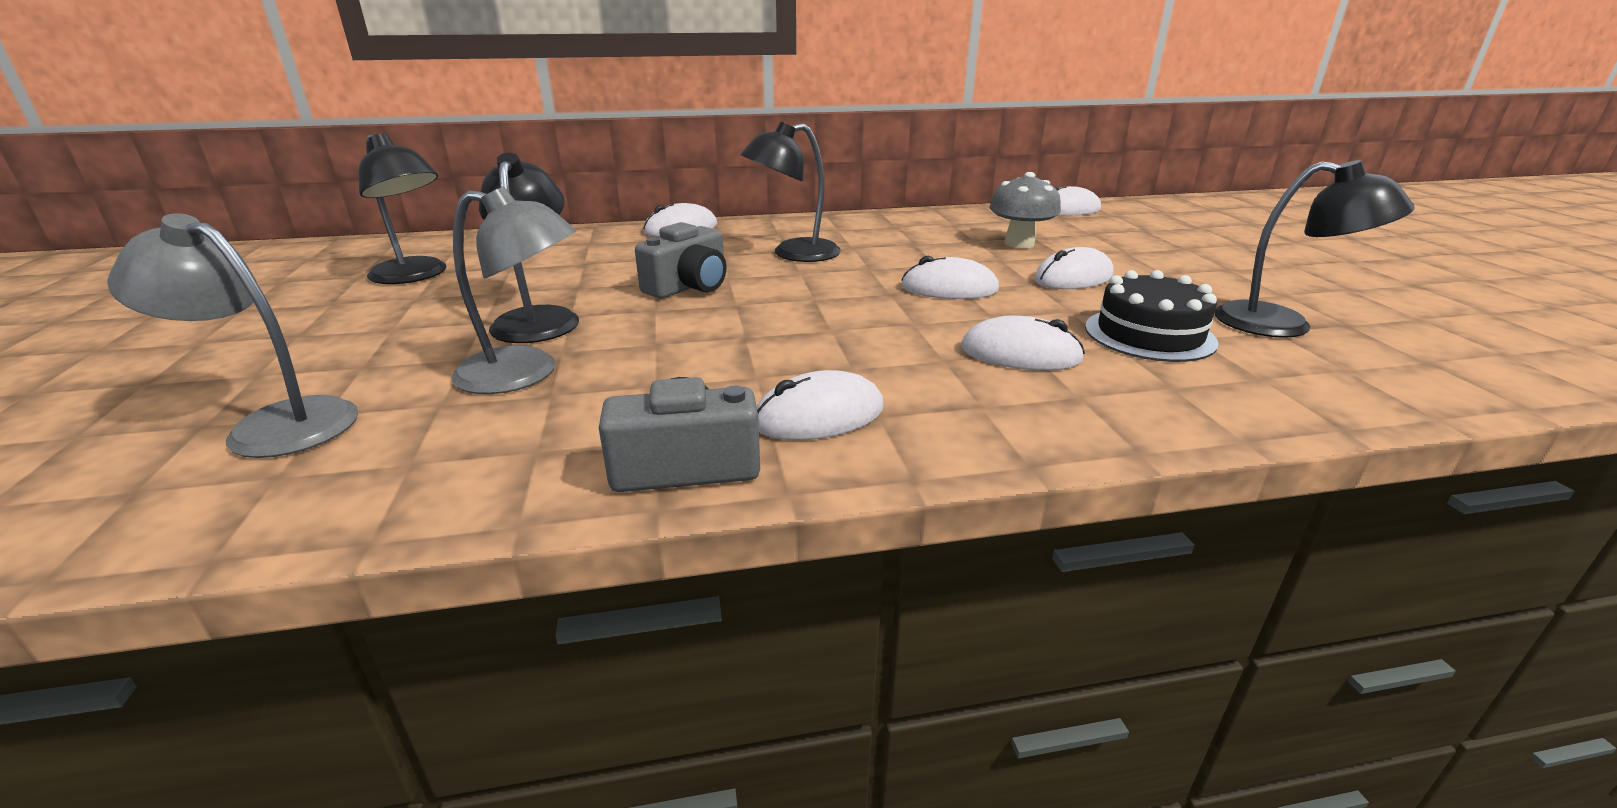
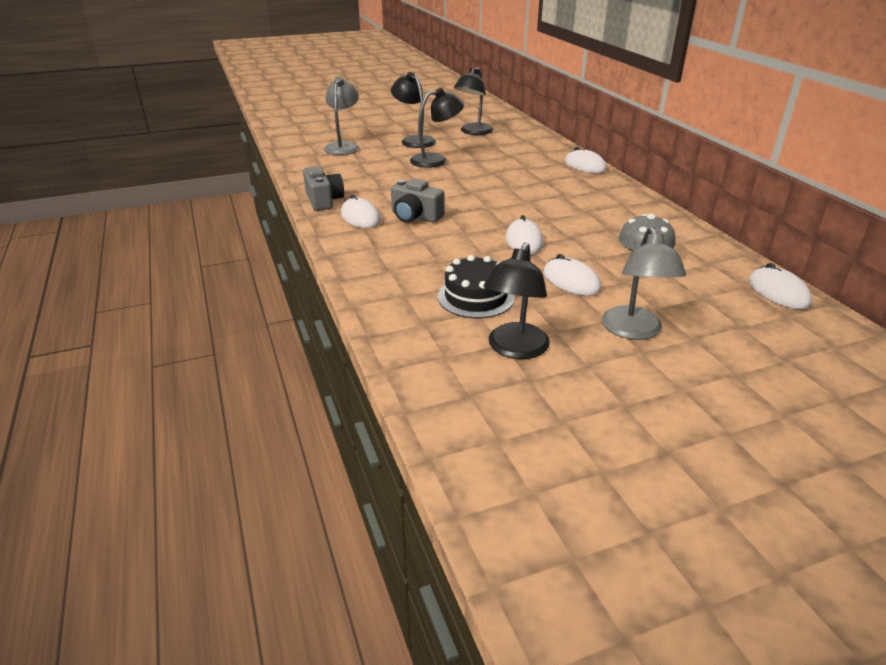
camera: 80 degrees right, 5 degrees up
(525, 374) = (384, 168): grey lamp -> grey lamp (634, 331)
(689, 286) = (489, 180): grey camera -> grey camera (415, 216)
(793, 254) = (559, 197): black lamp -> black lamp (414, 140)
(1020, 354) = (434, 258): white mouse -> none

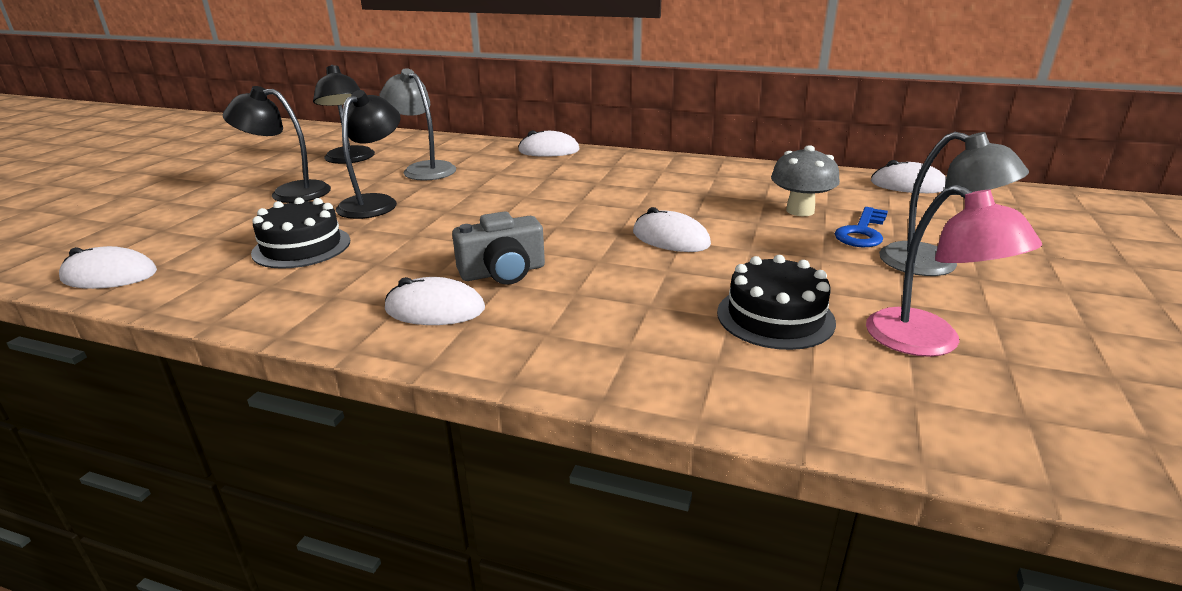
camera: 50 degrees left, 5 degrees down
(323, 200) = (323, 317): grey camera -> none
(343, 146) = (186, 237): grey lamp -> grey lamp (423, 169)
(370, 168) = (302, 247): none -> black cake
(515, 349) = (928, 342): black lamp -> pink lamp
(571, 281) = (795, 252): white mouse -> white mouse (109, 275)
(645, 295) = (862, 232): none -> blue key

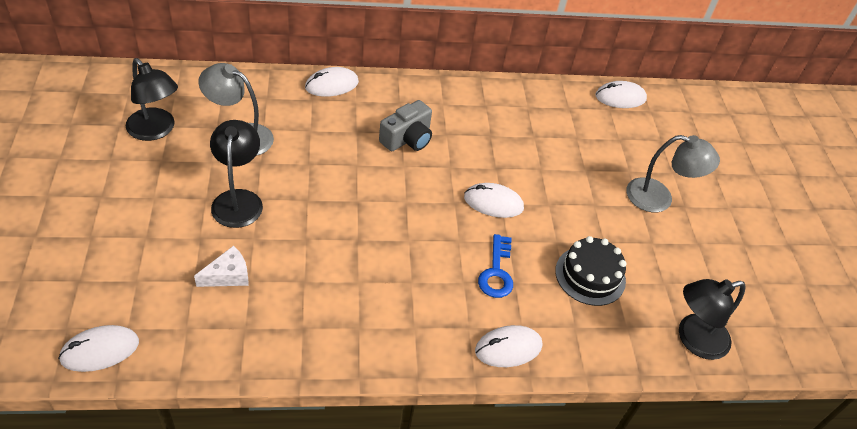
camera: 30 degrees left, 20 degrees up
(289, 192) = (145, 199): black lamp -> black lamp (693, 339)
(302, 247) = (228, 275): black cake -> white cheese
(435, 309) = (384, 322): white mouse -> white mouse (508, 348)
(503, 272) = (403, 270): grey camera -> grey camera (407, 139)
(800, 211) = (562, 147): grey mushroom -> none
(862, 232) = (609, 168): blue key -> blue key (496, 272)
(928, 342) = (673, 278): pink lamp -> none

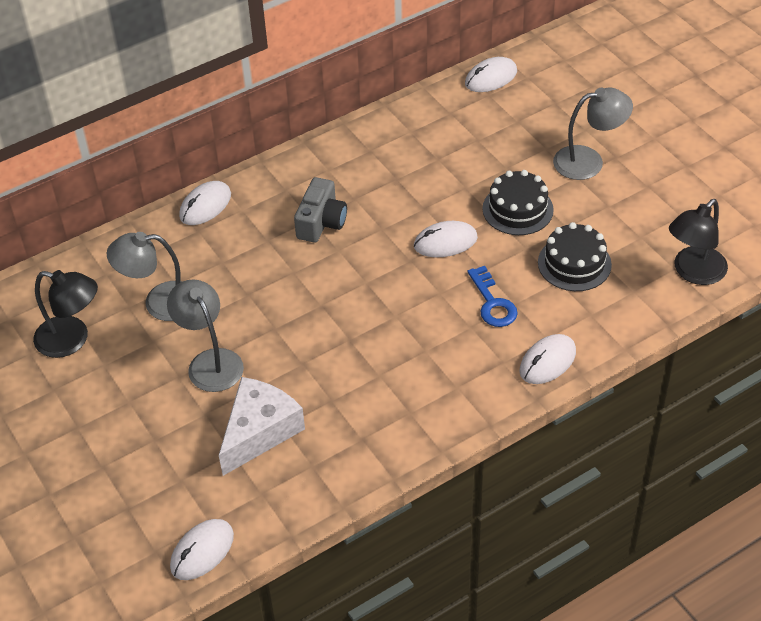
camera: 20 degrees left, 0 degrees up
(228, 275) = (259, 431): white cheese -> white cheese, size x1.79
(238, 200) = (210, 362): black lamp -> grey lamp
(572, 207) = (517, 209): none -> black cake

